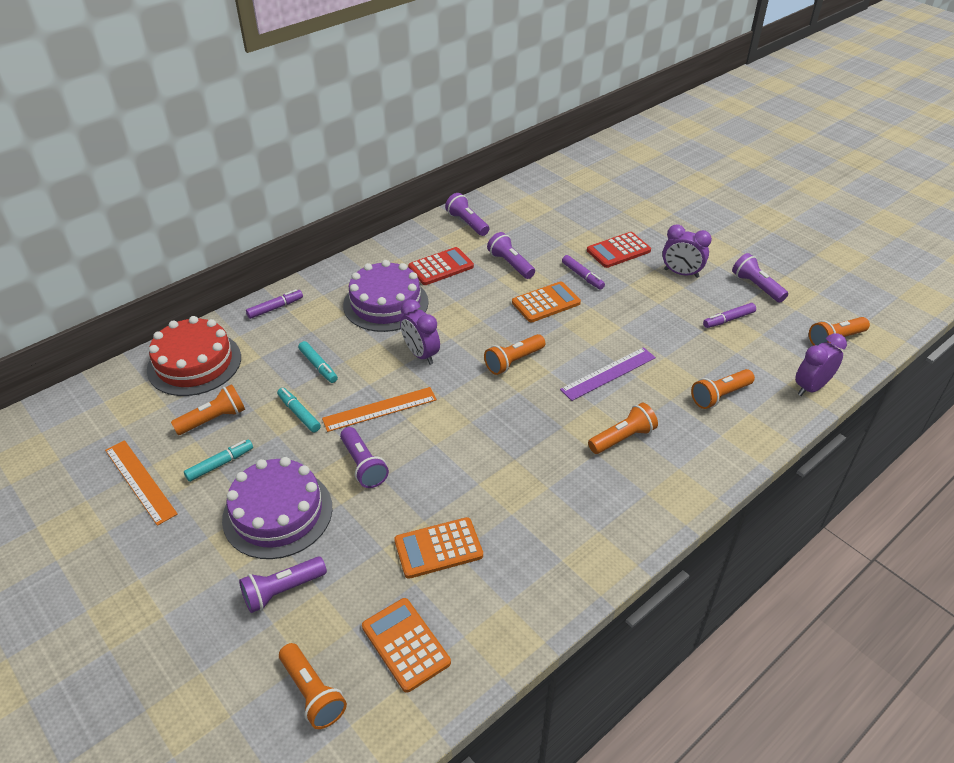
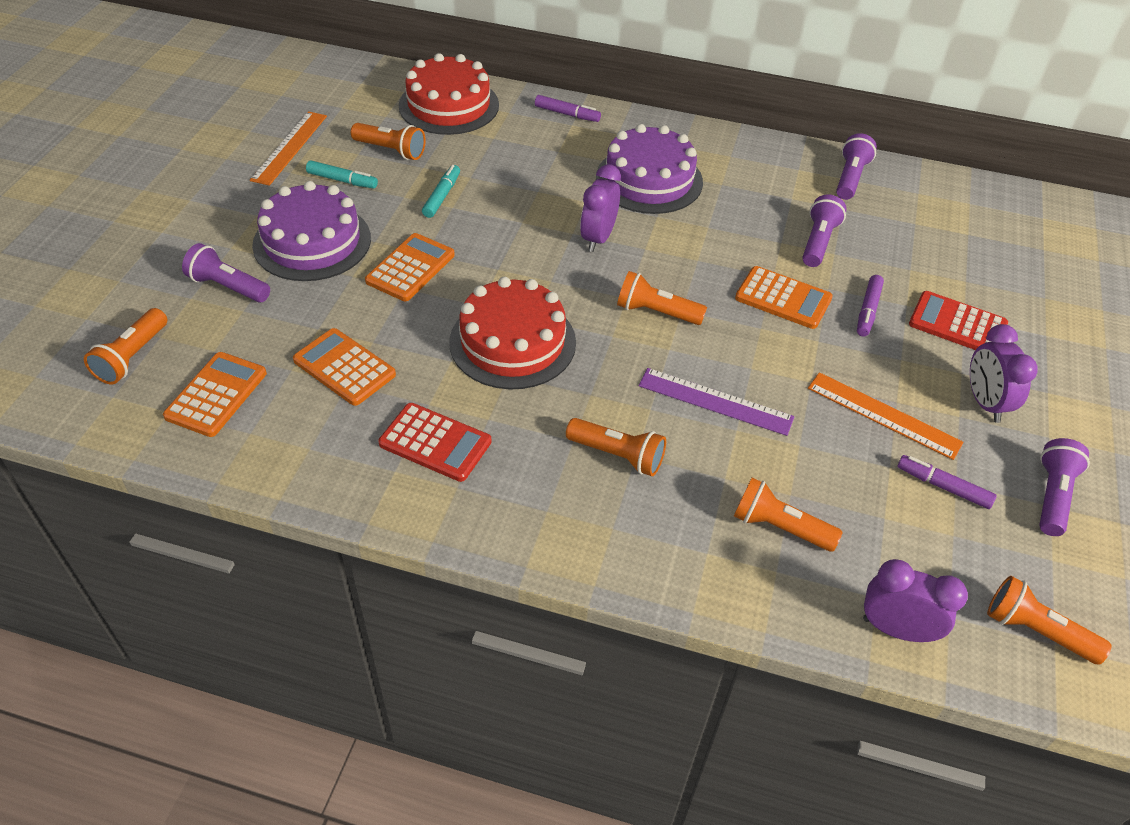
camera: 55 degrees right, 5 degrees up
(318, 366) = (515, 178): turquoise marker -> none
(363, 465) = (410, 268): purple flashlight -> orange calculator
(380, 409) = (494, 245): orange ruler -> orange ruler (883, 415)
(441, 267) = (751, 192): red calculator -> red calculator (435, 443)
(485, 443) = (512, 342): none -> red cake

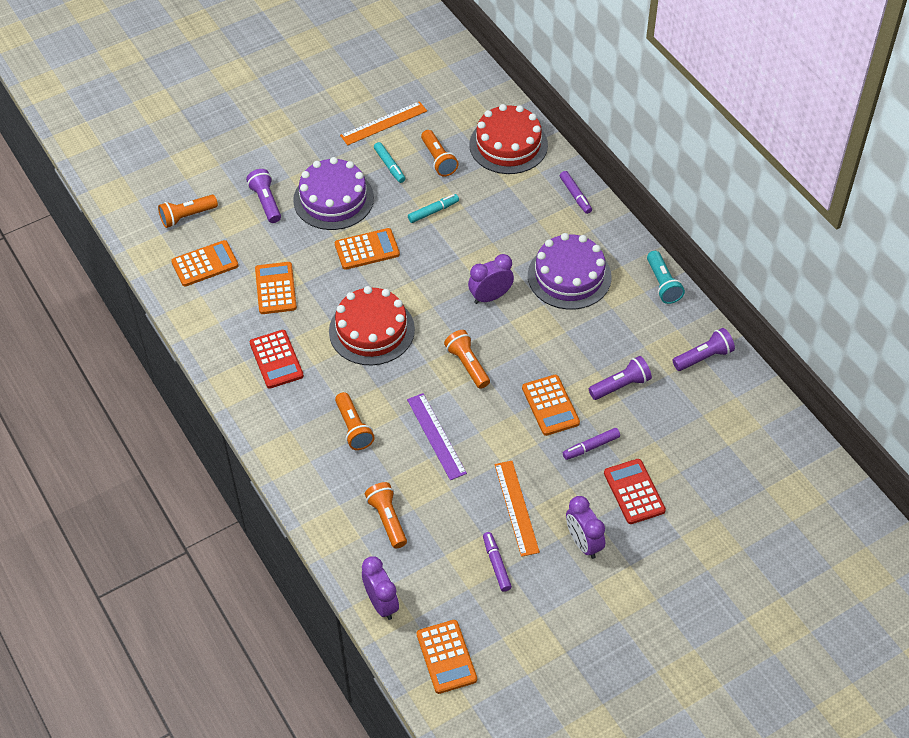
camera: 45 degrees right, 5 degrees up
(738, 142) = (663, 284): none -> turquoise flashlight
(985, 403) = (583, 543): purple clock -> purple clock turned 60 degrees counterclockwise
(1036, 631) = (446, 657): orange flashlight -> orange calculator
(1052, 496) = (548, 612): purple flashlight -> none

